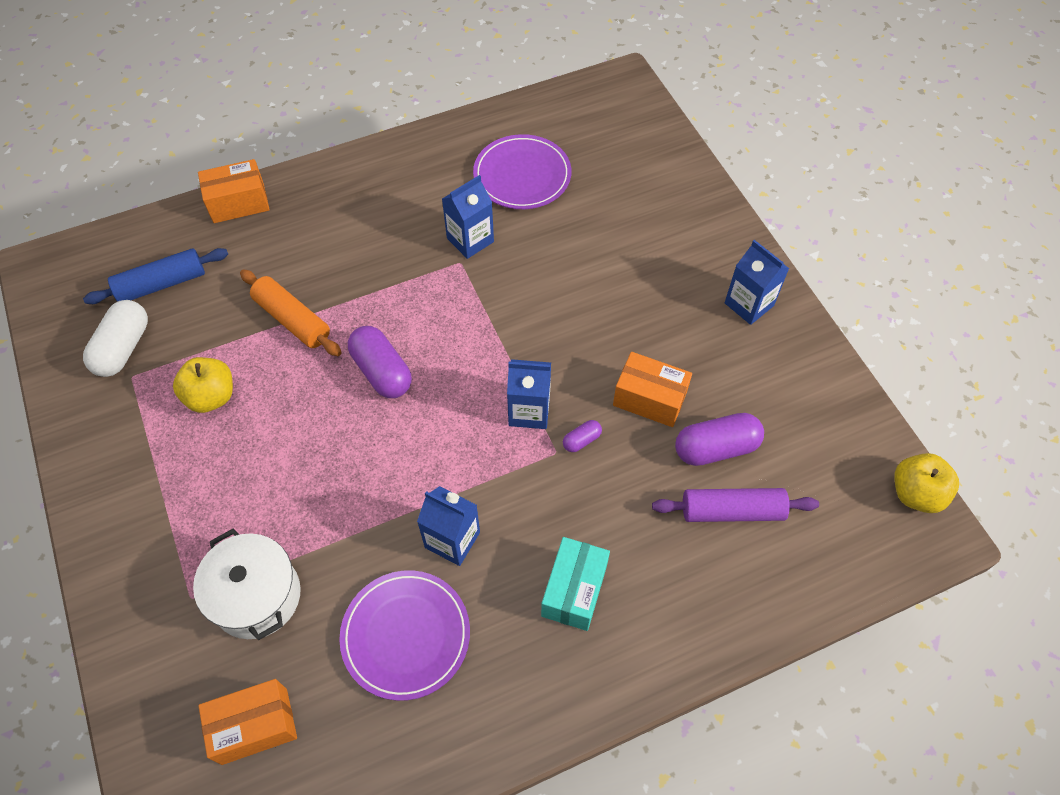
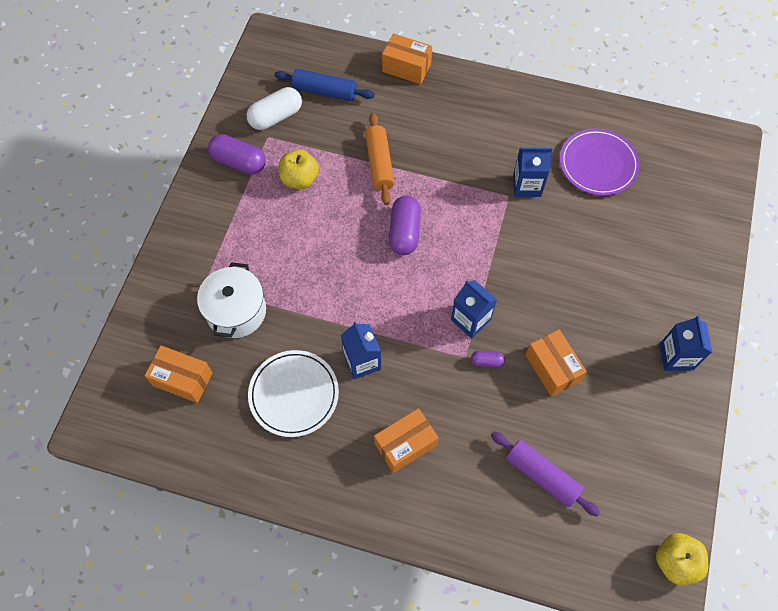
camera: 40 degrees right, 5 degrees up
(406, 635) = (294, 394): purple plate -> white plate
(574, 590) = (405, 444): turquoise box -> orange box
(715, 448) = (567, 430): purple capsule -> purple capsule (239, 162)

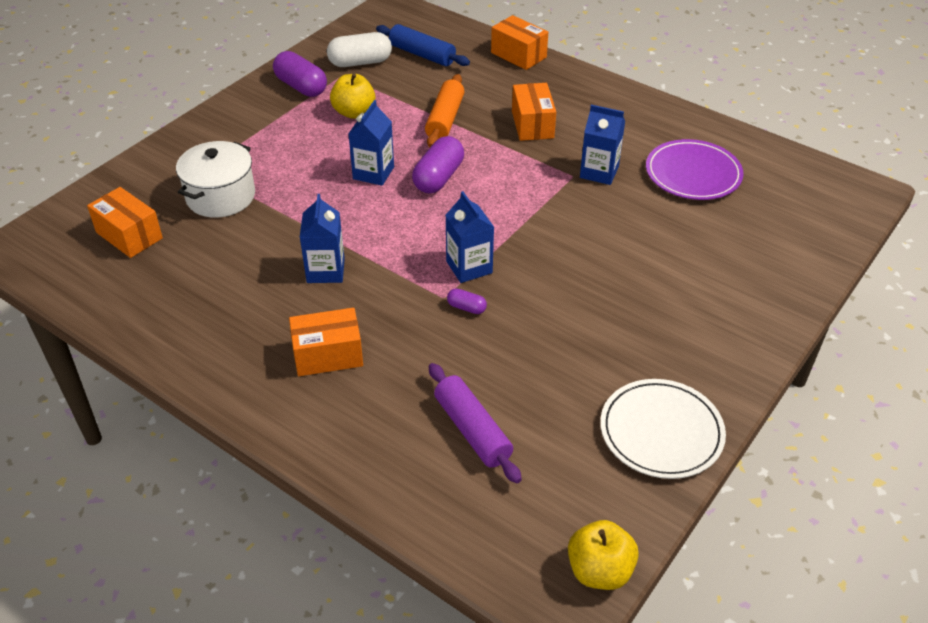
camera: 20 degrees right, 20 degrees down
(294, 394) = (234, 278): white plate -> white plate (661, 432)
(552, 368) = (541, 334): orange box -> orange box (532, 124)
(676, 356) = (704, 365): blue carton -> blue carton (373, 173)

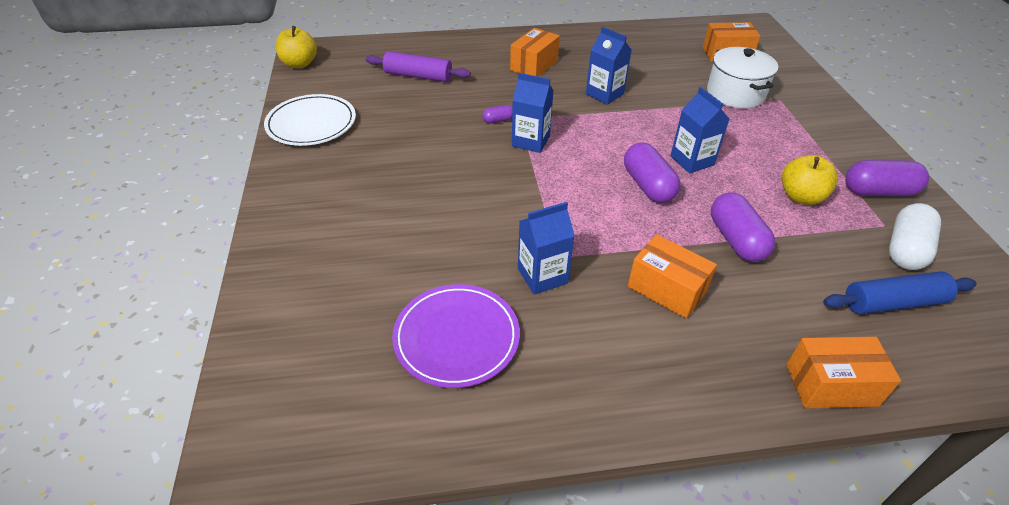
camera: 135 degrees right, 0 degrees up
(445, 119) = (736, 240): orange rolling pin -> purple capsule

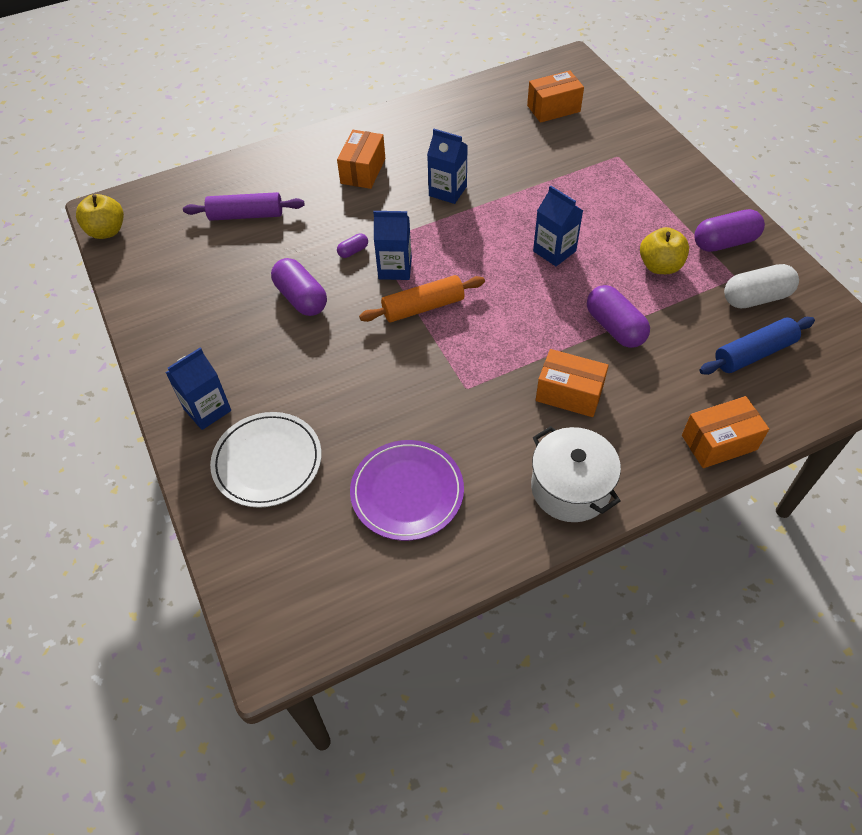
camera: 15 degrees left, 10 degrees up
(311, 123) = (161, 305): white plate -> white plate (267, 462)
(542, 276) = (459, 411): blue carton -> blue carton (207, 410)
(544, 177) = (423, 307): none -> orange rolling pin
(648, 185) = (522, 290): purple capsule -> purple capsule (301, 298)
(735, 93) = (574, 159): white pot -> white pot (570, 488)
(905, 249) = (756, 298): white capsule -> white capsule turned 60 degrees clockwise

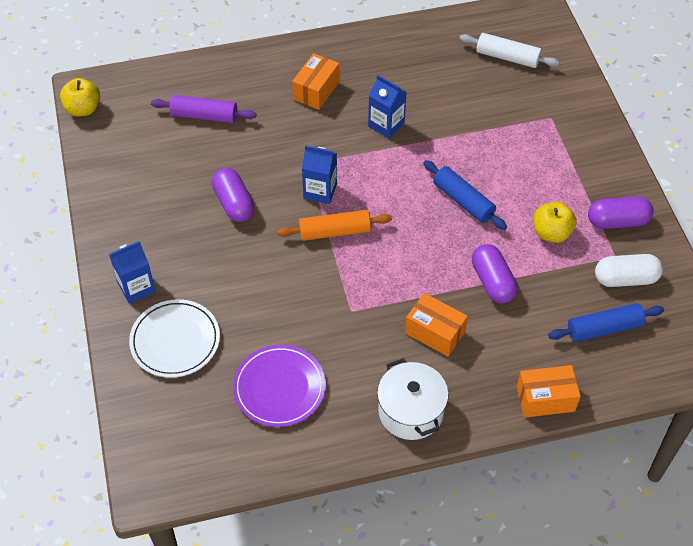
camera: 10 degrees right, 0 degrees up
(353, 251) = (288, 168): purple capsule -> none
(553, 108) = (507, 57): orange box -> white rolling pin
(554, 251) = (463, 201): blue carton -> blue rolling pin

